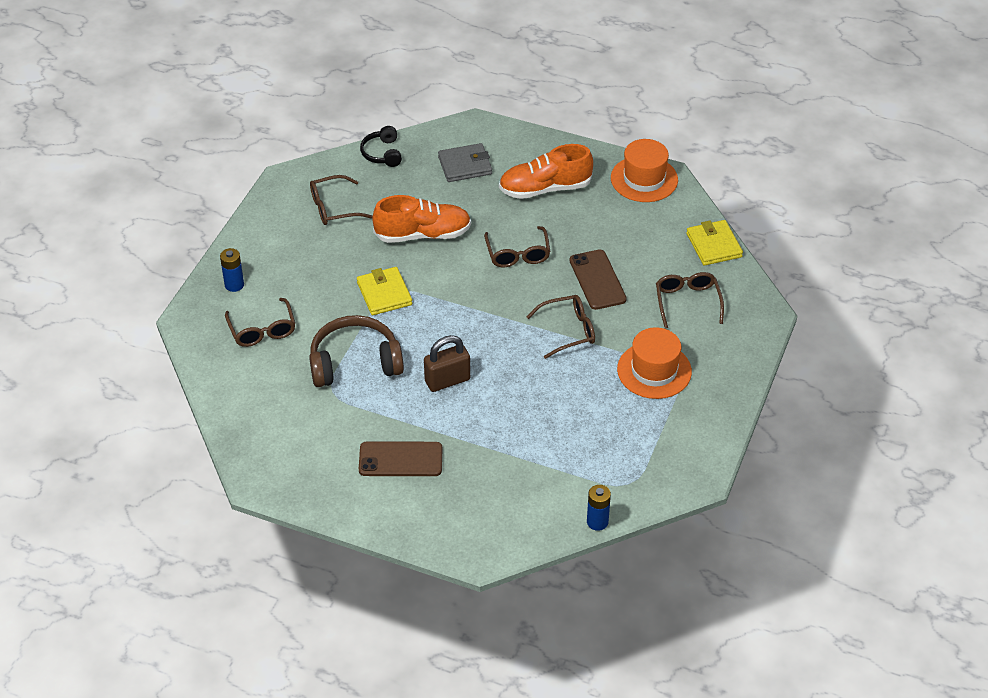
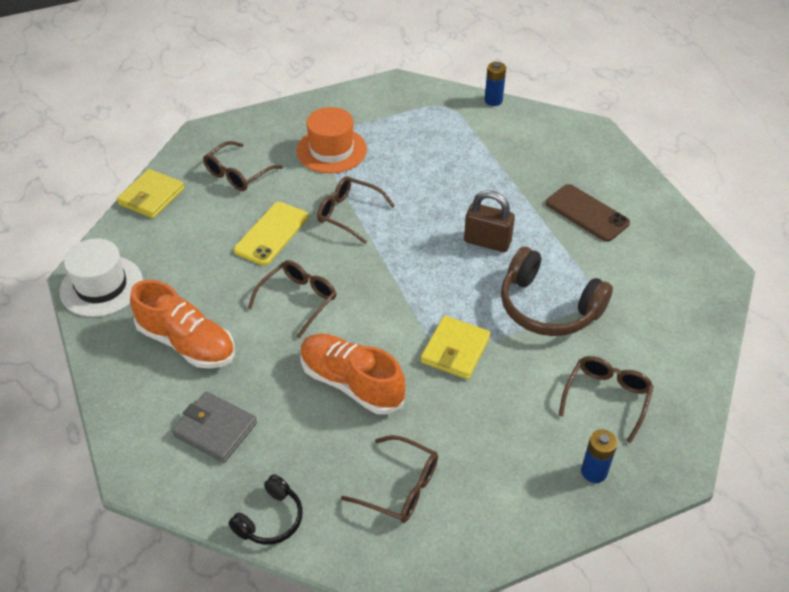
camera: 135 degrees left, 0 degrees up
(597, 280) = (272, 234): brown phone -> yellow phone
(644, 179) = (101, 286): orange hat -> white hat

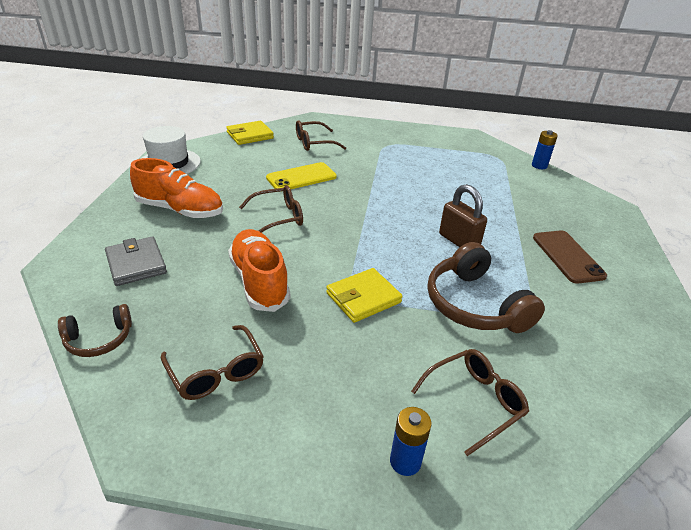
camera: 30 degrees right, 10 degrees down
(187, 343) = (180, 210): orange shoe -> orange shoe turned 45 degrees counterclockwise
(270, 519) = (99, 339): black headphones -> brown headphones
(331, 150) = (389, 152): orange hat -> none
(349, 214) = (366, 186): brown glasses -> none

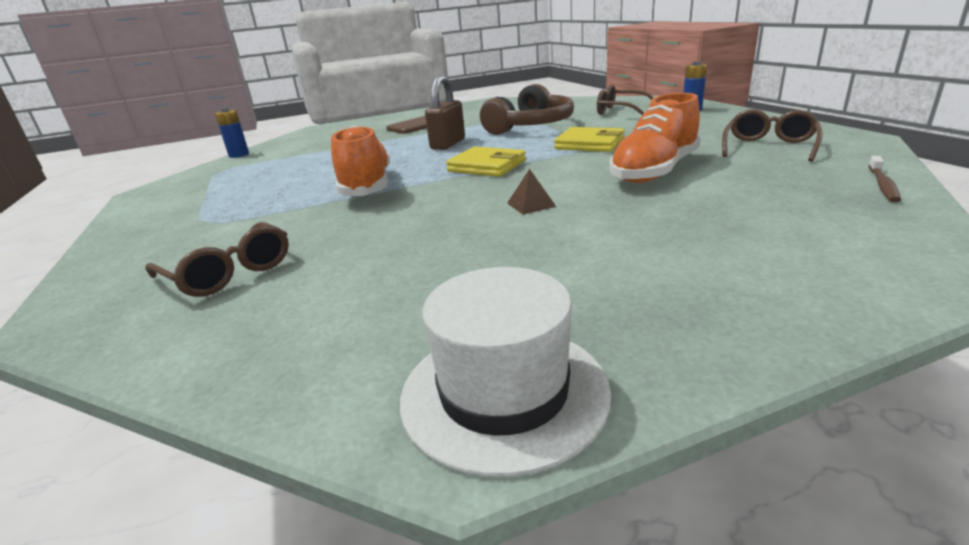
camera: 115 degrees left, 10 degrees down
(99, 339) = (883, 185): brown headphones -> brown toothbrush
(136, 264) = (789, 226): grey wallet -> none
(180, 210) = (638, 266): orange shoe -> orange shoe (366, 186)
(250, 135) = (214, 363): yellow wallet -> yellow wallet (487, 166)
(278, 217) = (531, 204): brown glasses -> brown pyramid
(301, 177) = (396, 232): yellow phone -> none

